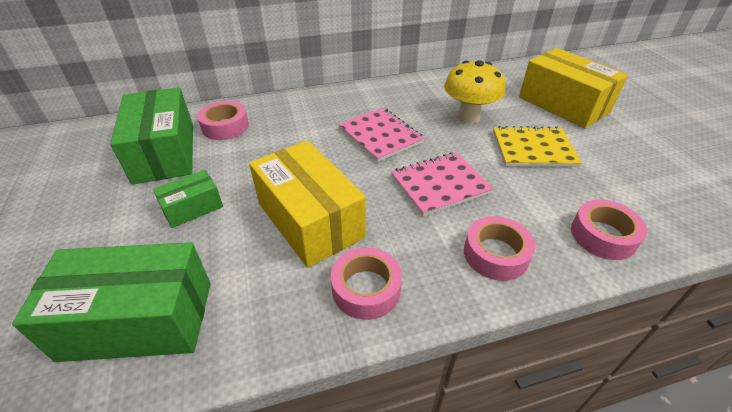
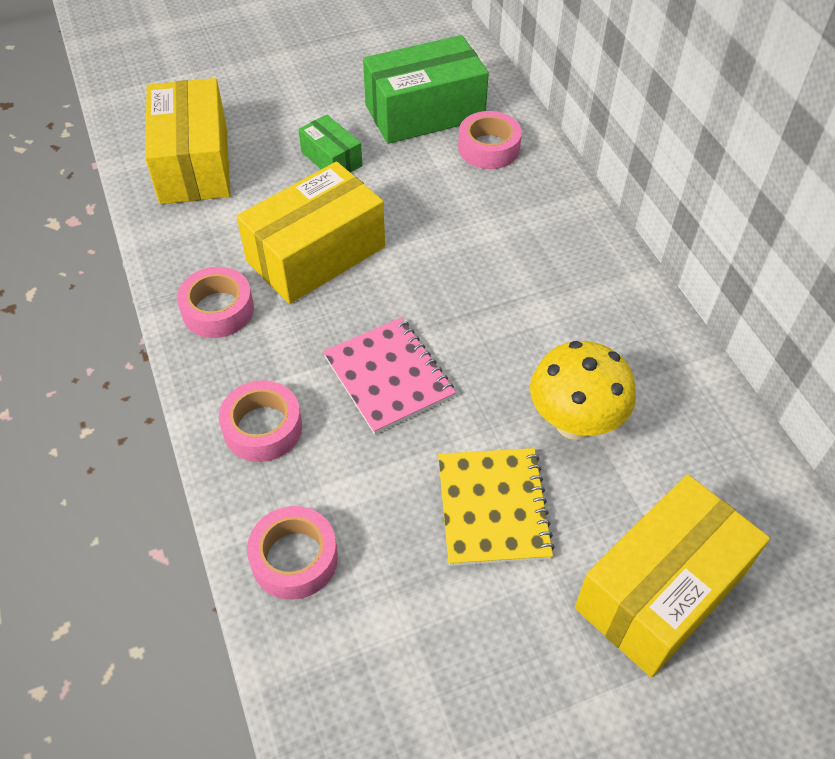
camera: 85 degrees right, 10 degrees up
(138, 320) = (194, 163): green box -> yellow box
(380, 136) = (496, 308): pink notebook -> none

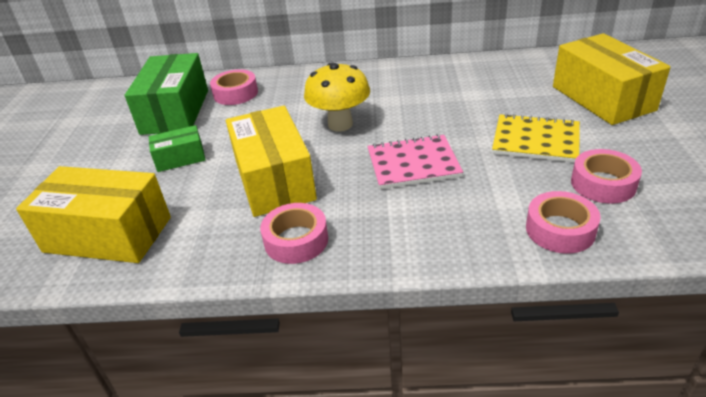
camera: 65 degrees left, 15 degrees down
(263, 428) = (434, 230): pink tape -> pink tape (603, 184)
(574, 423) = (481, 103): yellow mushroom -> yellow mushroom (340, 124)

